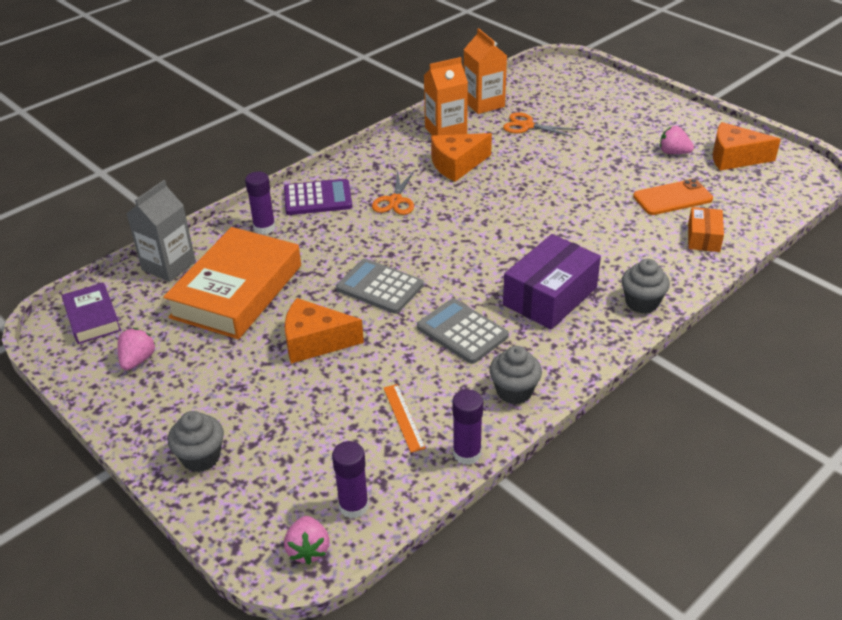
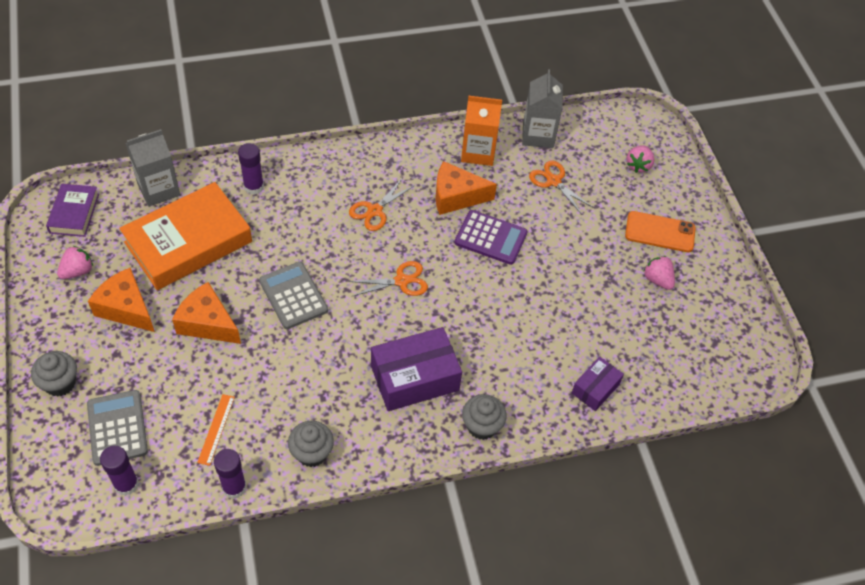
camera: 25 degrees right, 15 degrees up
(308, 550) = (73, 501): pink strawberry -> pink strawberry (638, 165)
(318, 198) = (316, 176): purple calculator -> purple calculator (490, 238)
(462, 332) = (319, 375): grey calculator -> grey calculator (117, 428)
(468, 237) = (401, 281): none -> orange scissors
(484, 103) = (538, 135): orange carton -> grey carton
(672, 198) = (609, 331): orange phone -> orange phone (660, 232)
(703, 238) = (595, 388): orange box -> purple box
(734, 158) = (708, 315): orange cheese -> orange cheese (126, 308)

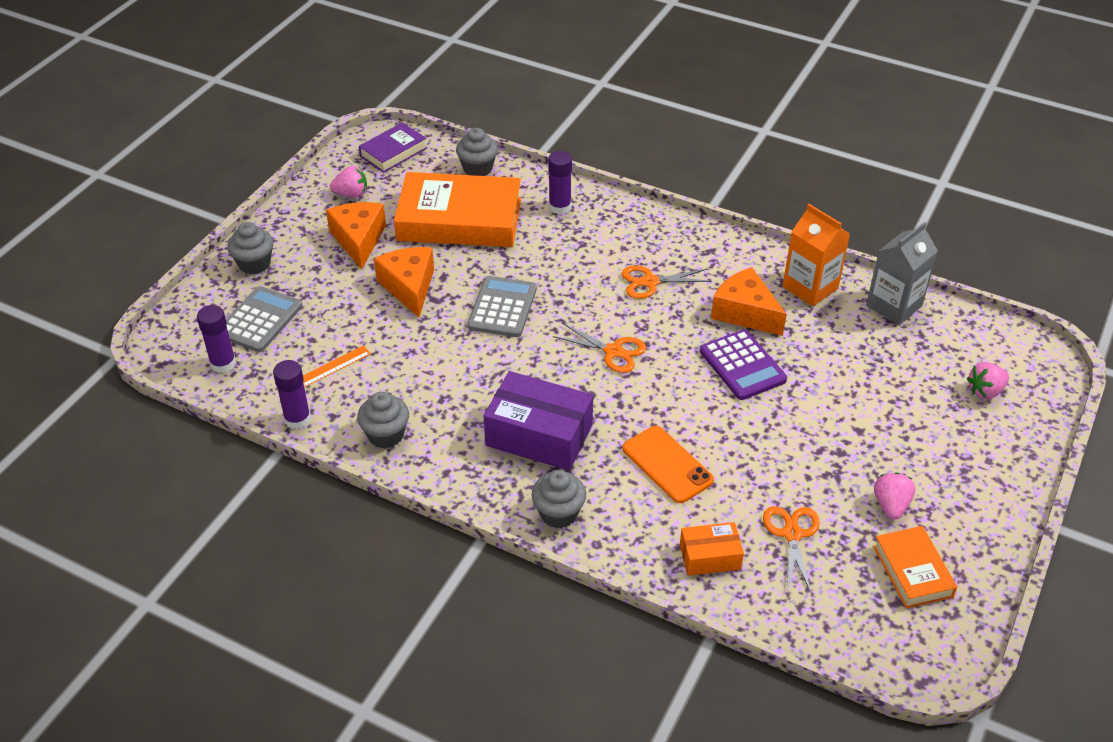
camera: 45 degrees right, 10 degrees down
(158, 189) = (477, 168): grey carton -> grey cupcake
(553, 181) = (867, 354): orange scissors -> orange scissors (792, 534)
(595, 388) = (710, 557): purple box -> orange box
(660, 232) = (943, 464): orange phone -> orange phone (667, 464)
(705, 316) = (912, 571): none -> orange book

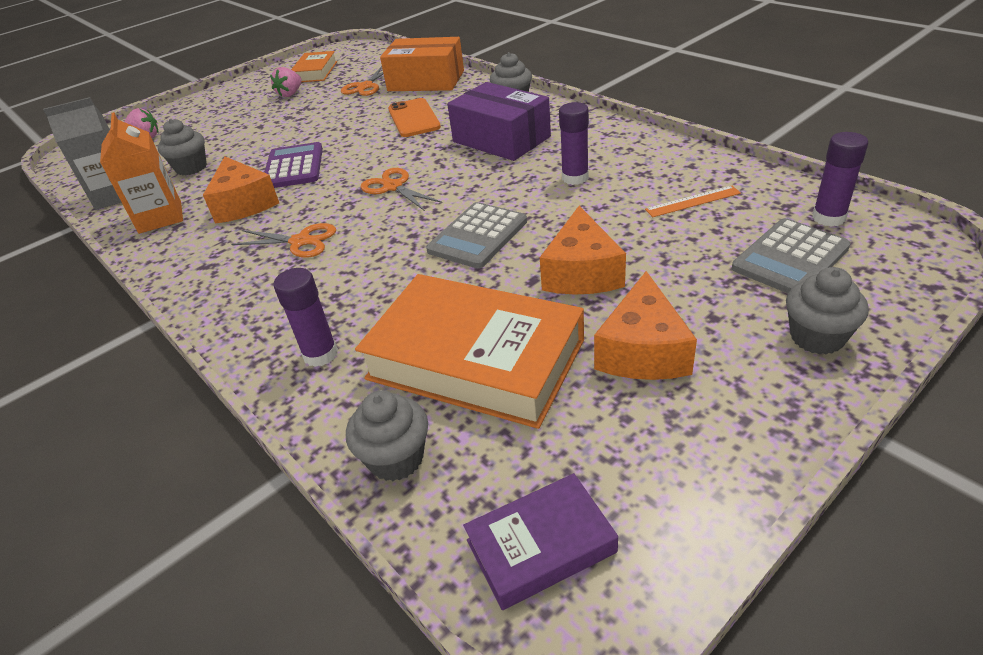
camera: 155 degrees left, 5 degrees down
(297, 419) = (729, 165): purple glue stick -> purple glue stick (575, 178)
(351, 194) = (646, 447): pink strawberry -> none
(386, 435) = (639, 149): grey cupcake -> grey cupcake (191, 168)
(710, 557) = (426, 81): orange box -> orange box, size x1.80

